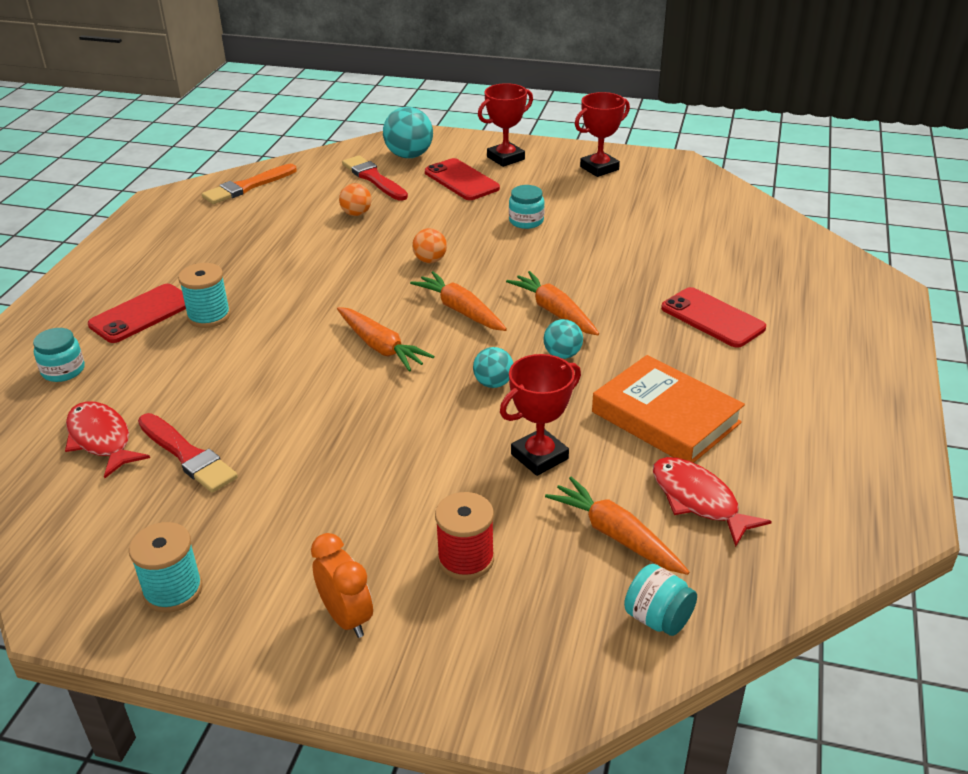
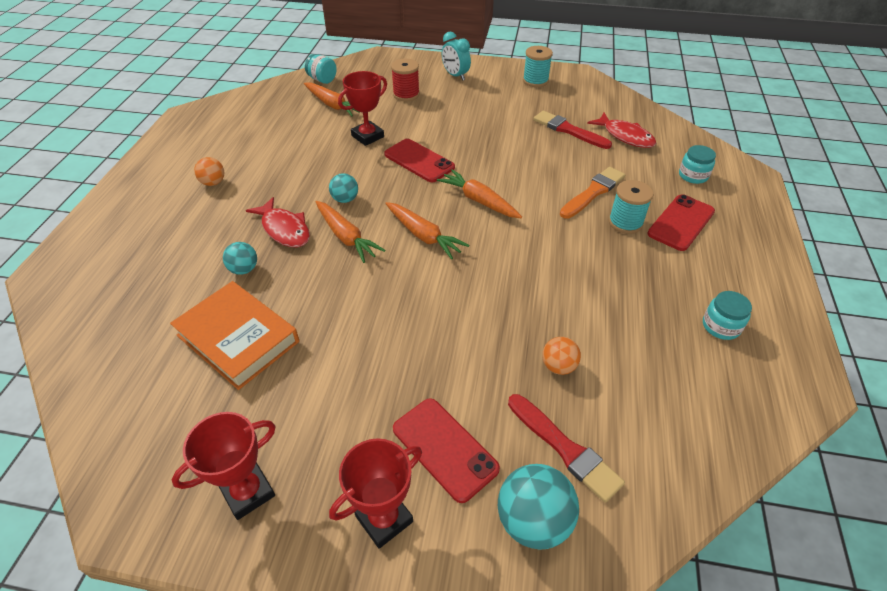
camera: 175 degrees right, 10 degrees up
(247, 186) = (722, 420): orange brush -> orange brush (593, 192)
(346, 618) = (455, 76): orange clock -> turquoise clock
(430, 260) = (459, 293): orange ball -> orange ball (213, 183)
(493, 383) = (395, 177): turquoise ball -> turquoise ball (244, 269)
(526, 221) = (362, 360): turquoise jar -> turquoise jar (721, 326)
(665, 417) = (286, 160): orange book -> orange book (238, 338)
(698, 500) = (286, 120): red fish -> red fish (284, 229)
(712, 318) = (218, 235): red phone -> red phone (419, 161)

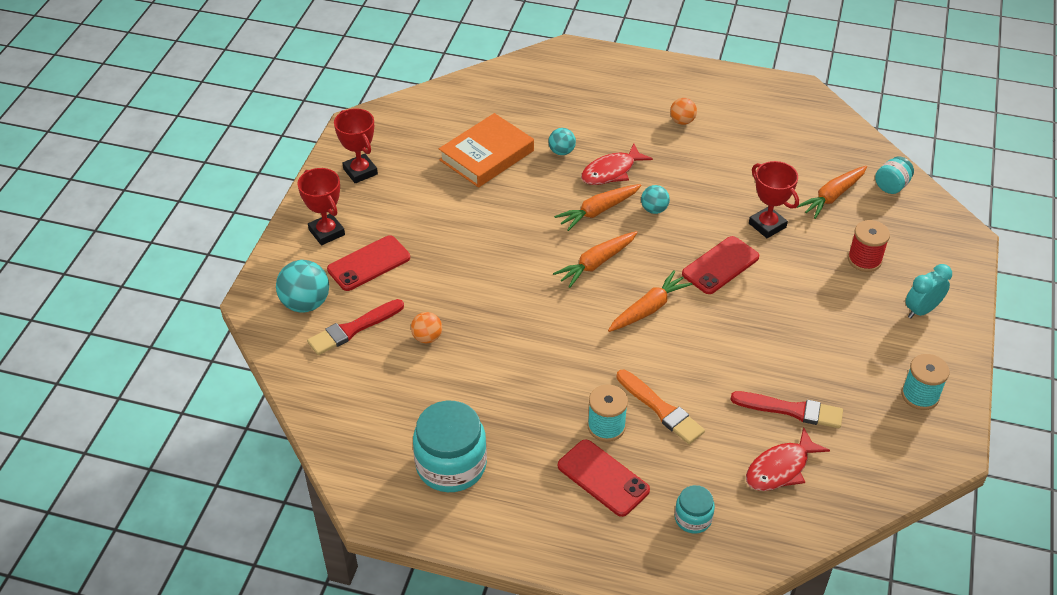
camera: 95 degrees right, 0 degrees up
(568, 130) = (791, 410): red brush -> red brush turned 60 degrees clockwise
(721, 326) = (451, 465): turquoise jar -> turquoise jar, size x1.95

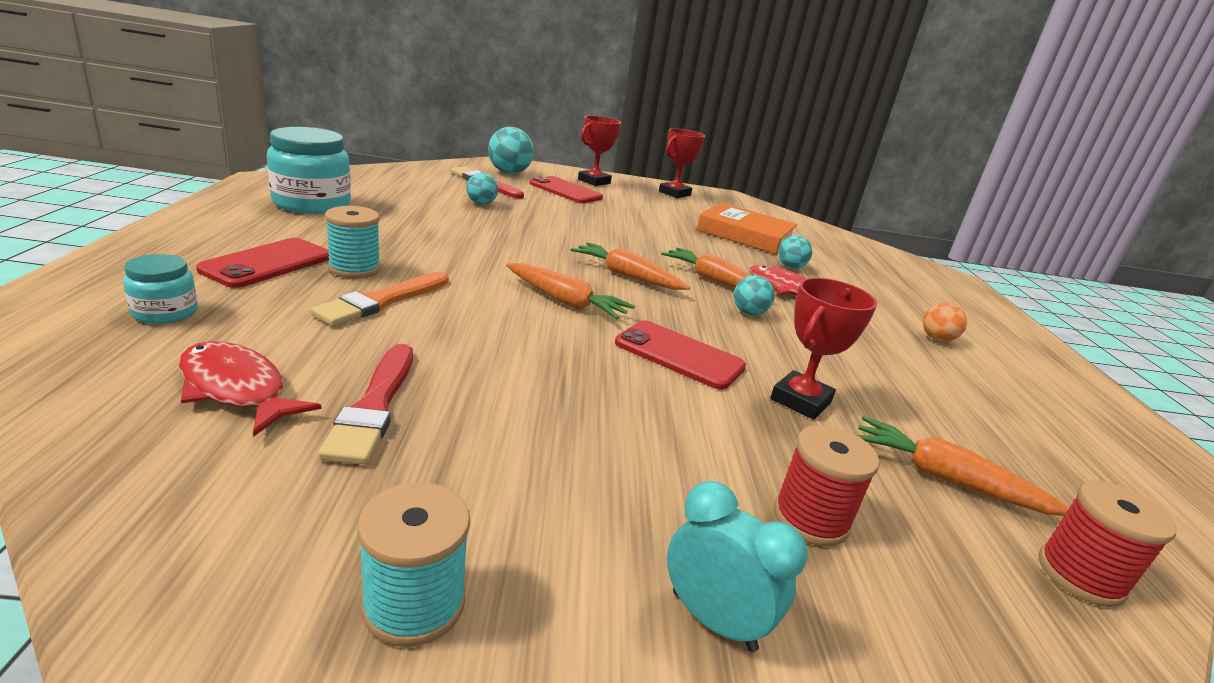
camera: 70 degrees right, 20 degrees down
(427, 337) = (481, 203): orange ball -> turquoise ball
(891, 186) = (1080, 576): turquoise jar -> red spool

